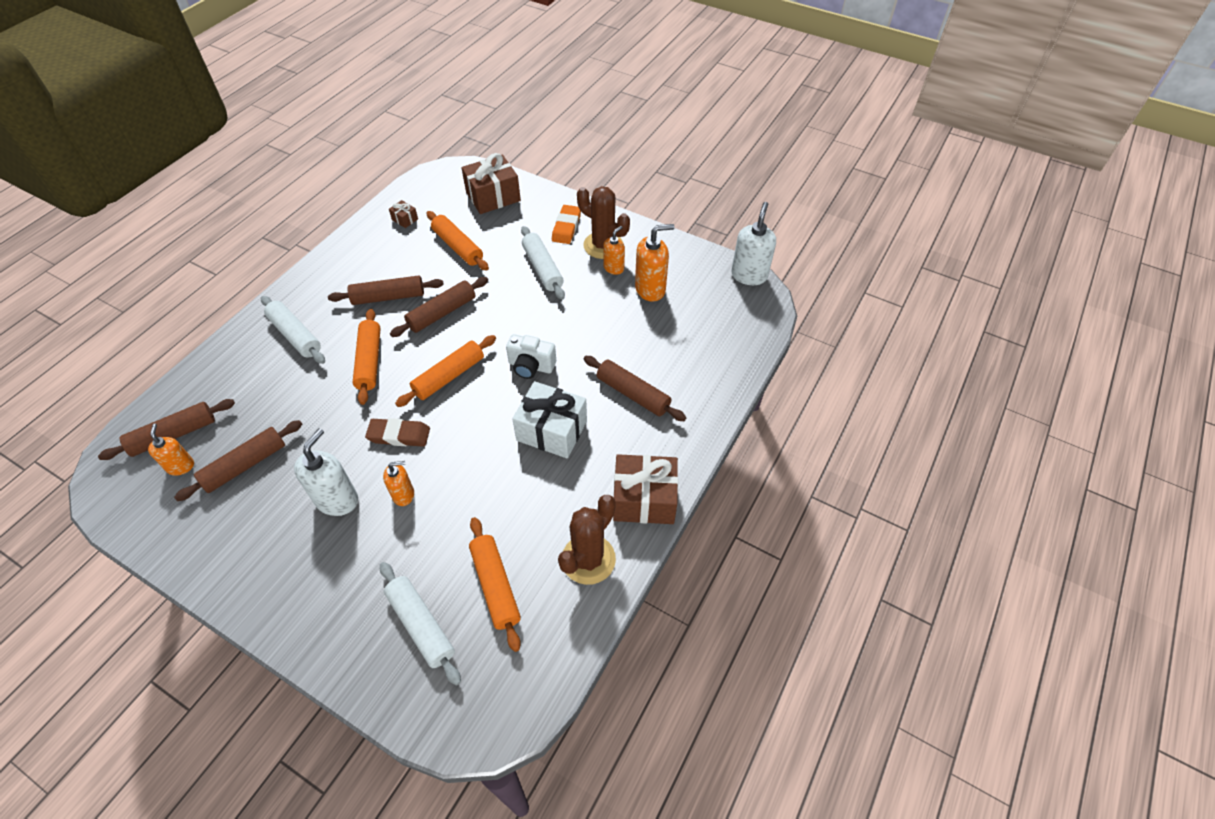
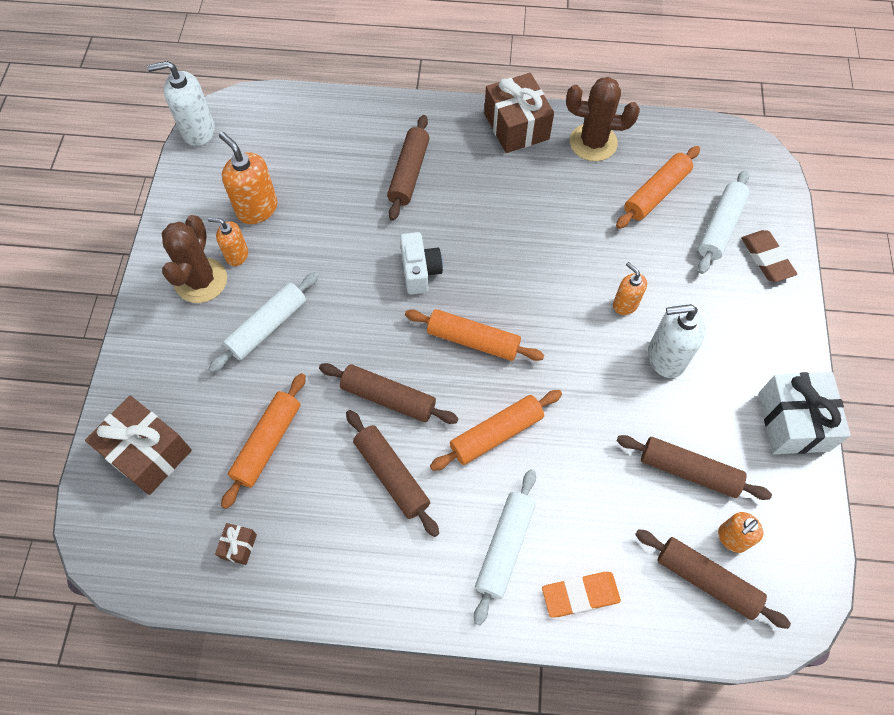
camera: 115 degrees left, 10 degrees up
(399, 435) = (568, 346): brown eraser -> brown eraser (766, 258)
(552, 430) = (487, 219): white gift -> white gift (793, 421)
(566, 227) = (181, 334): orange eraser -> orange eraser (580, 595)

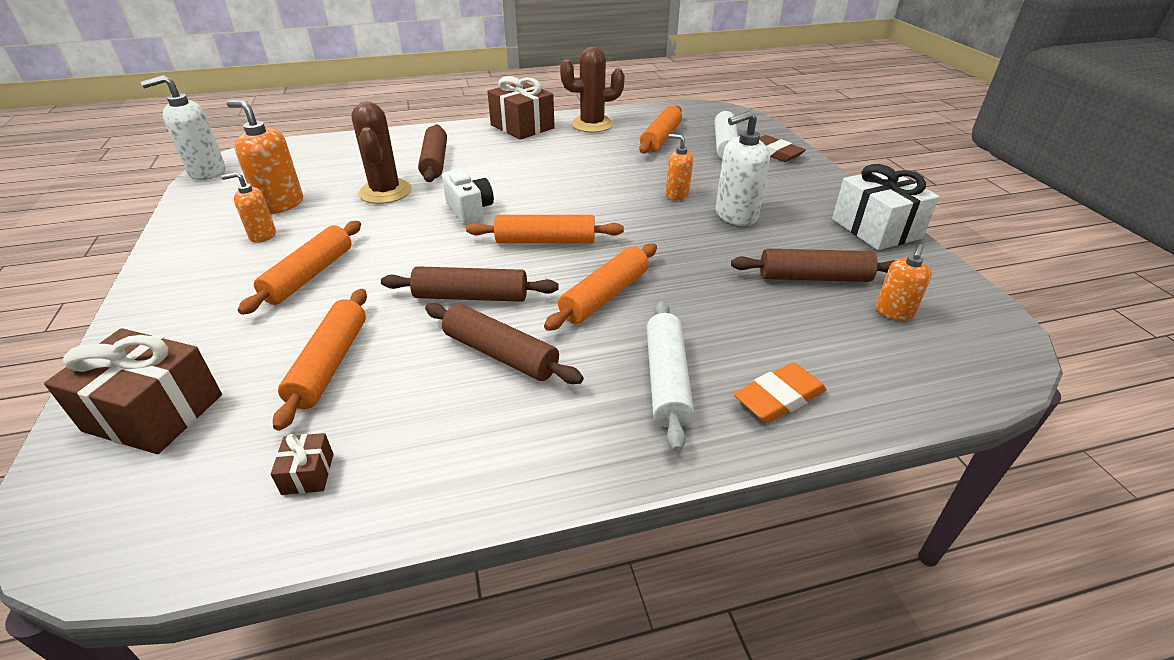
camera: 20 degrees left, 25 degrees down
(201, 281) = (221, 259): brown cactus -> brown cactus (385, 192)
(267, 327) = (309, 275): white rolling pin -> orange rolling pin
(706, 580) = (898, 349): brown rolling pin -> none

